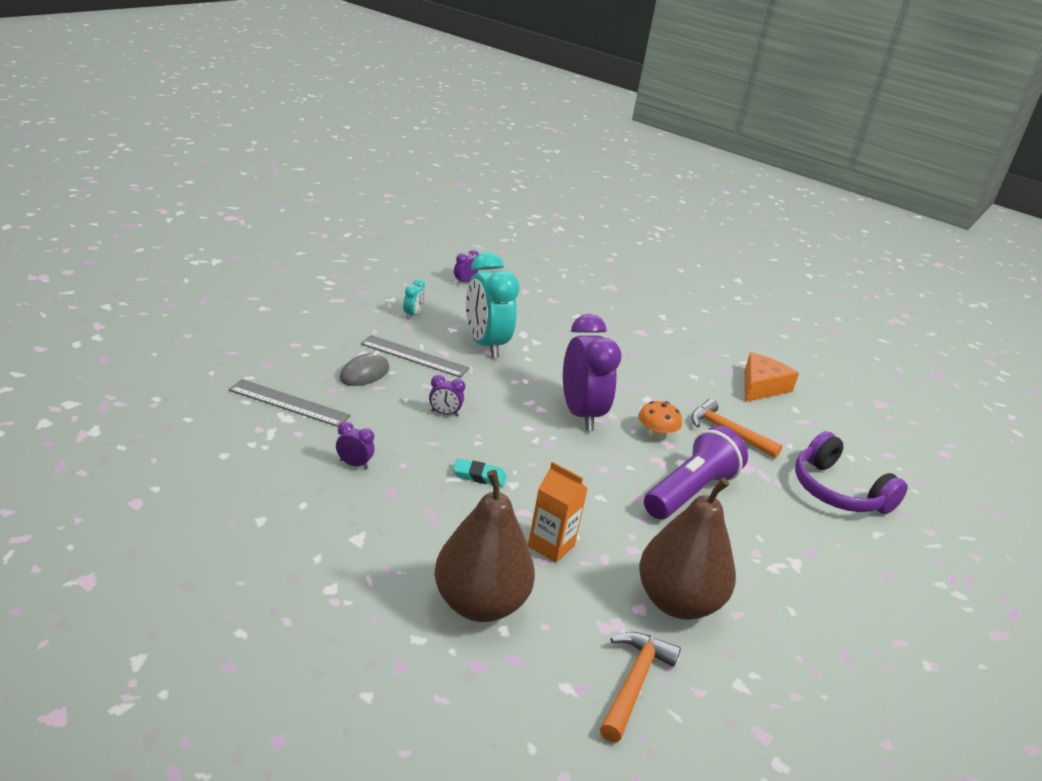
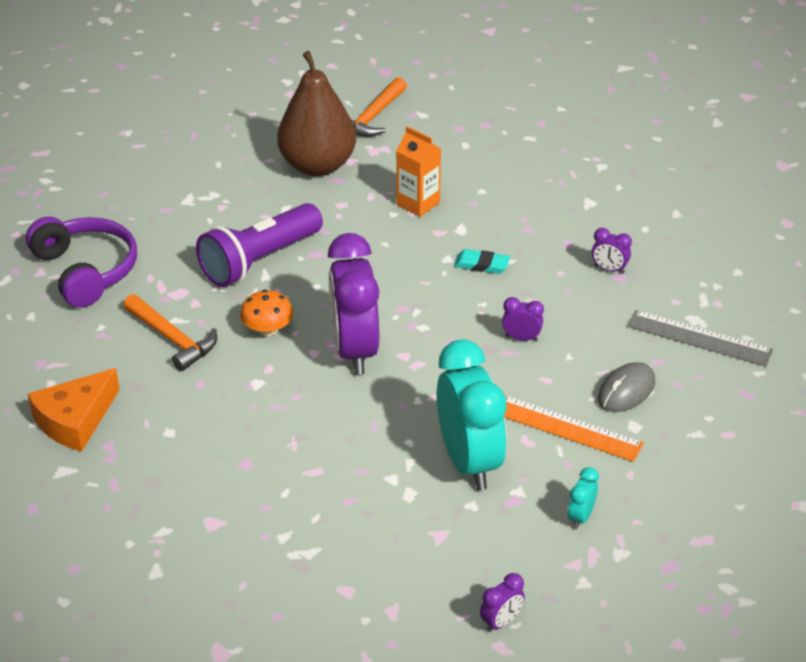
camera: 170 degrees left, 10 degrees up
(414, 356) = (567, 428): grey ruler -> orange ruler
(479, 604) = (483, 159): brown pear -> none

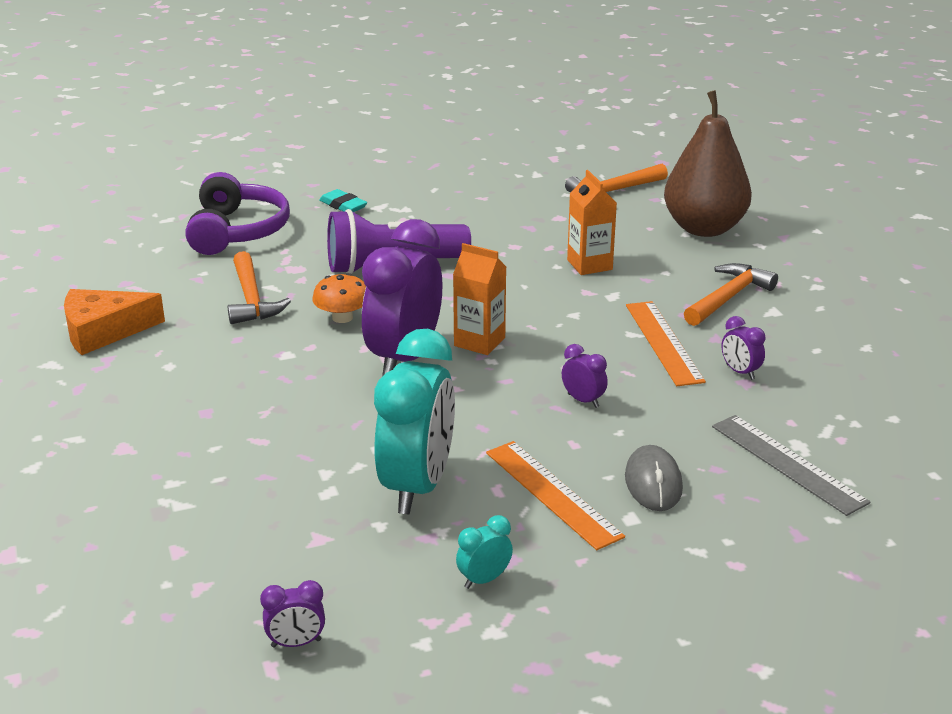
camera: 30 degrees right, 10 degrees down
(317, 165) = (522, 213): brown pear -> brown pear (704, 228)
(398, 312) = (479, 342): none -> orange carton
(481, 265) = (604, 329): turquoise eraser -> turquoise eraser (343, 205)
(535, 261) = (664, 342): none -> orange ruler
(547, 200) = (728, 298): none -> orange hammer
(626, 391) = (653, 483): grey mouse -> grey mouse turned 75 degrees counterclockwise

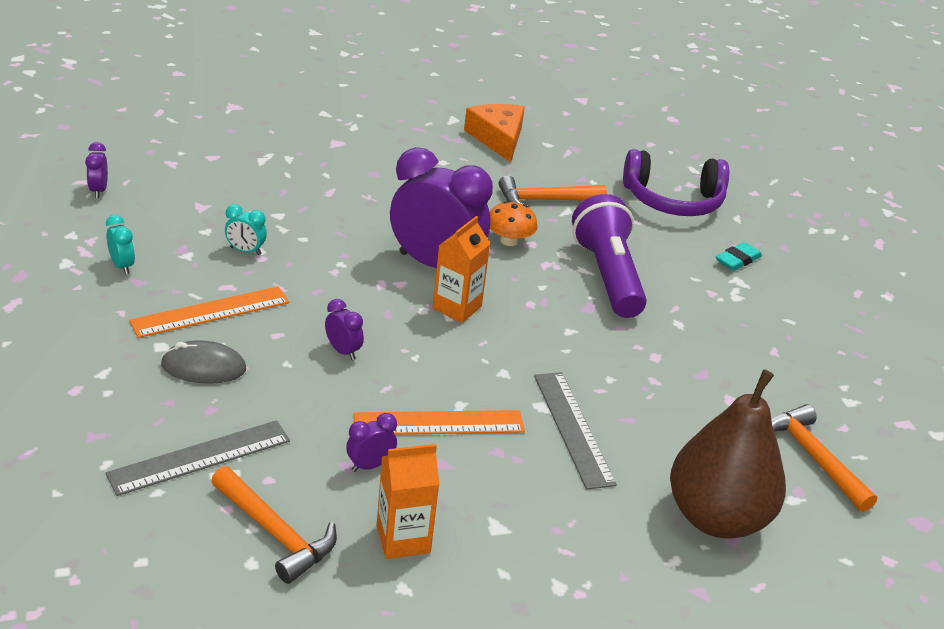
camera: 90 degrees right, 5 degrees up
(417, 486) = (245, 251): turquoise clock -> turquoise clock, size x0.41
(583, 400) = (343, 351): purple clock -> purple clock turned 90 degrees counterclockwise
(589, 265) = (613, 402): orange carton -> orange carton (403, 539)
(634, 281) = (573, 428): none -> grey ruler
(728, 298) = (532, 496): orange hammer -> orange hammer (275, 533)

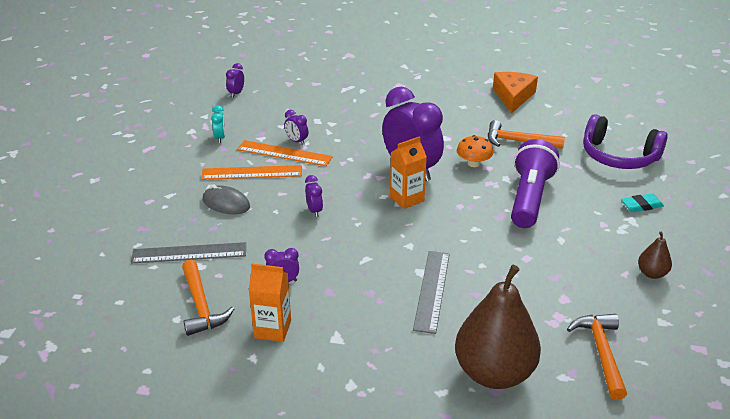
camera: 30 degrees right, 0 degrees up
(245, 251) = (297, 141): turquoise clock -> purple clock
(439, 423) = (344, 267): orange ruler -> orange ruler (284, 153)
(802, 344) = (652, 273): none -> brown pear

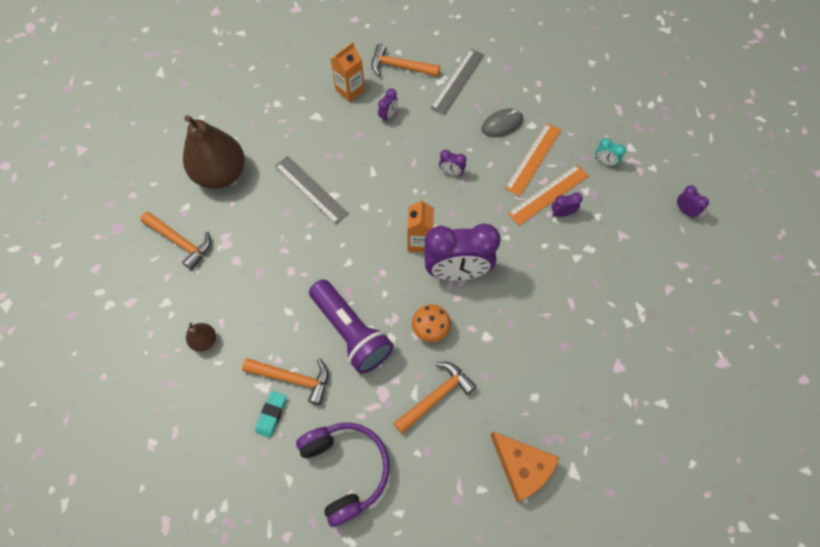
camera: 125 degrees right, 30 degrees up
(603, 209) = (293, 378): none -> orange hammer
(618, 156) = (346, 469): purple headphones -> purple headphones turned 90 degrees clockwise

